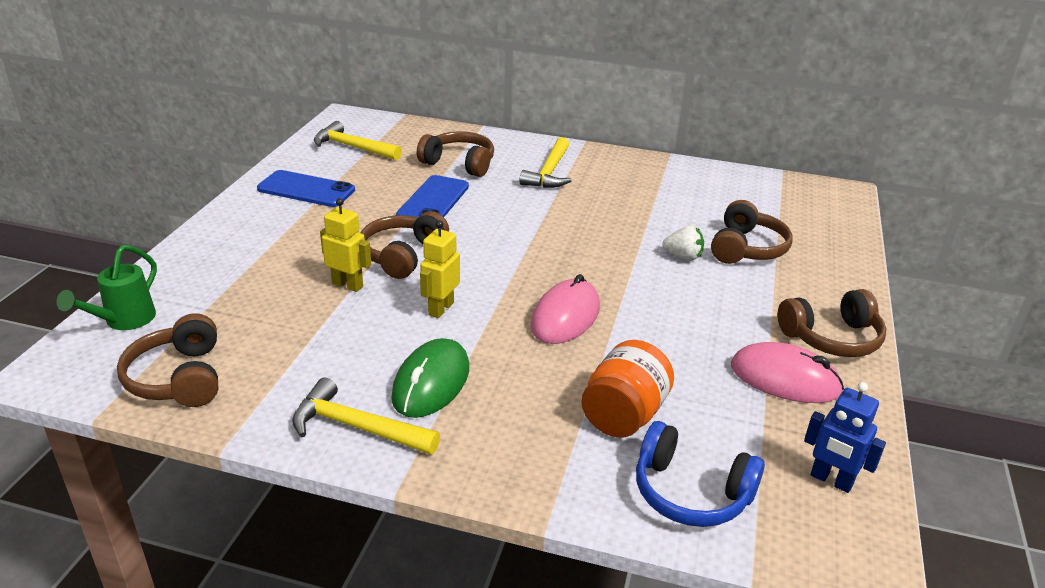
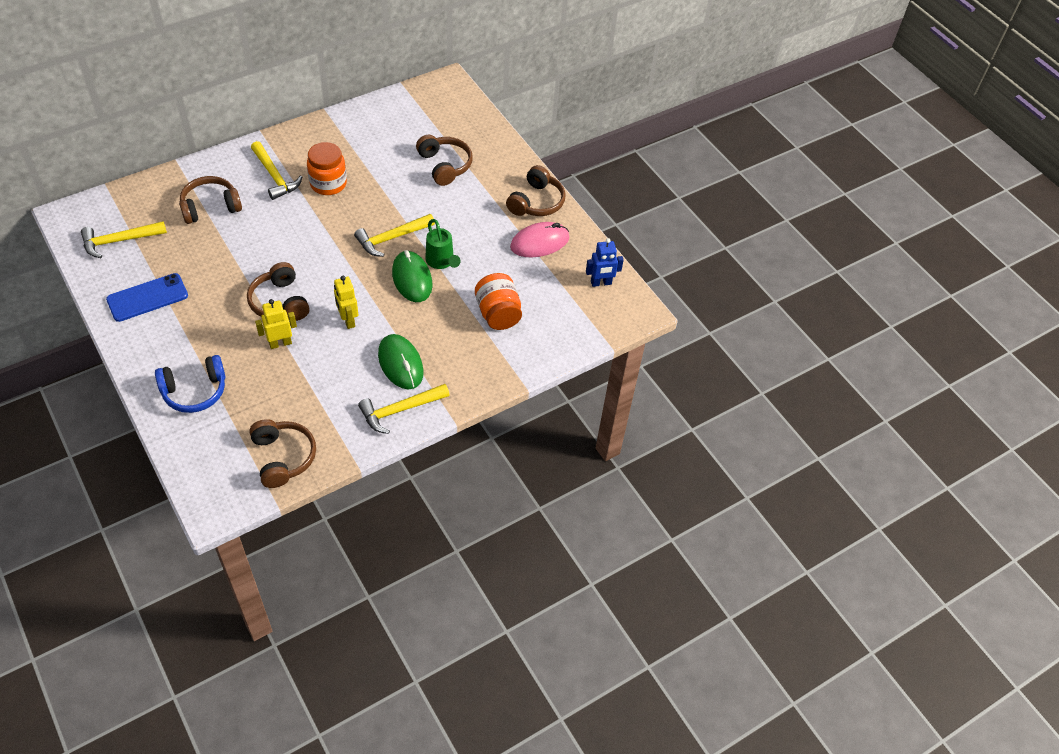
camera: 50 degrees left, 20 degrees up
(124, 321) = (199, 457): green watering can -> green watering can (441, 262)
(179, 378) = (283, 457): brown headphones -> brown headphones turned 135 degrees counterclockwise
(433, 201) = (239, 250): blue phone -> none
(565, 317) = (412, 279): pink mouse -> green mouse
(593, 200) = (328, 184): none -> orange jar
(594, 272) = (391, 238): none -> yellow hammer
(683, 256) = (421, 195): white strawberry -> none
(690, 492) = (559, 330): blue headphones -> blue headphones (195, 391)

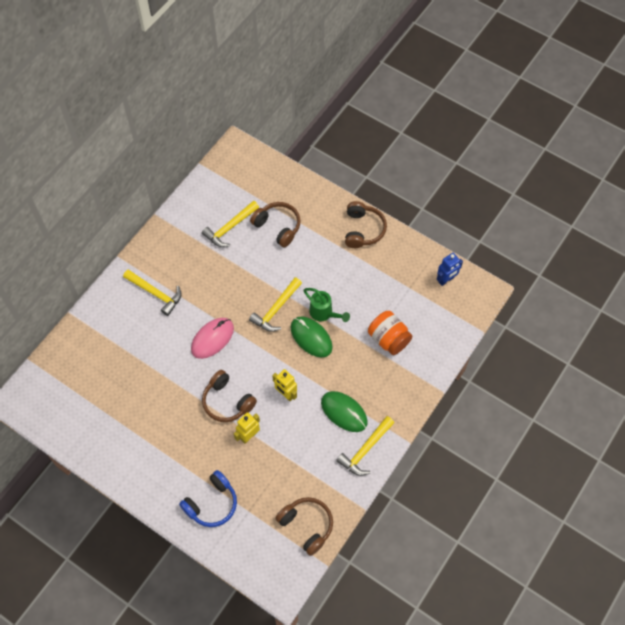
camera: 20 degrees left, 10 degrees up
(119, 241) = (73, 405): yellow hammer -> yellow hammer (230, 228)
(147, 297) = (127, 443): blue phone -> none
(210, 207) = (124, 343): brown headphones -> none
(328, 184) = (200, 282): orange jar -> none
(539, 242) = (384, 264): pink mouse -> pink mouse (212, 339)

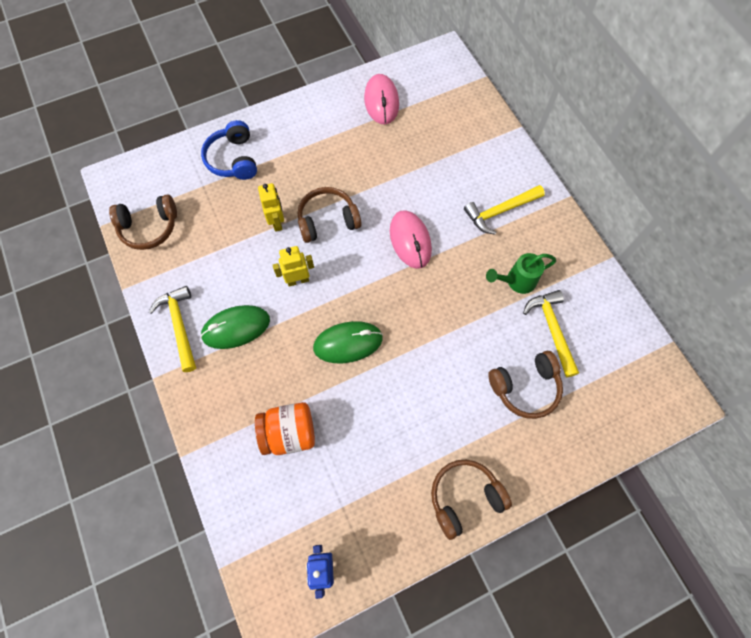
camera: 120 degrees right, 5 degrees up
(94, 423) = (381, 101): none -> pink mouse
(276, 309) = (408, 324): yellow hammer -> none
(324, 313) = (370, 375): green watering can -> green watering can (516, 281)
(363, 230) = (464, 497): brown headphones -> brown headphones turned 120 degrees clockwise

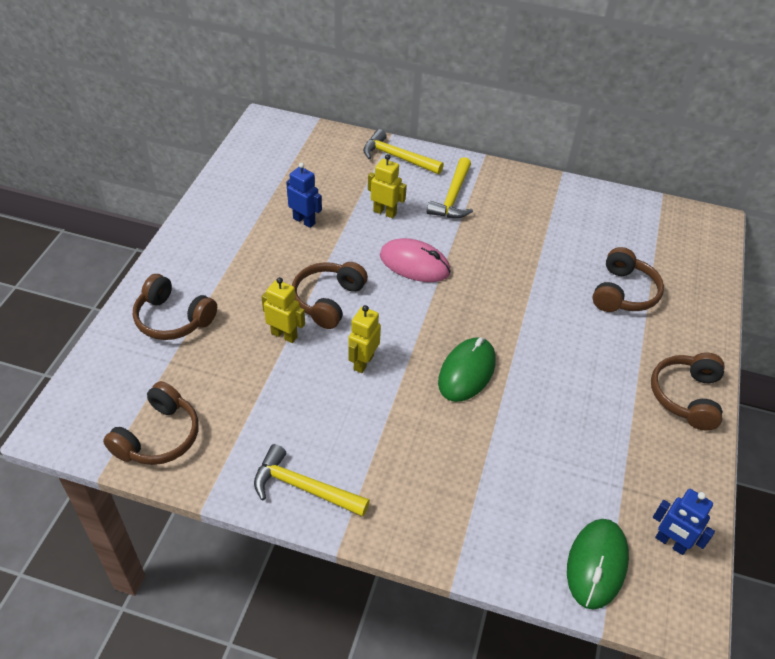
camera: 50 degrees left, 20 degrees down
(233, 159) = (173, 319): blue headphones -> brown headphones
(236, 328) = (359, 443): green mouse -> green mouse (596, 564)
(289, 433) = (512, 477): orange jar -> none
(380, 151) = (304, 221): none -> blue robot
(381, 101) = (256, 186): pink mouse -> none
(439, 186) = (385, 212): none -> yellow robot
(516, 281) = (525, 232): green watering can -> none
(551, 329) = (588, 243): yellow hammer -> yellow hammer (397, 157)

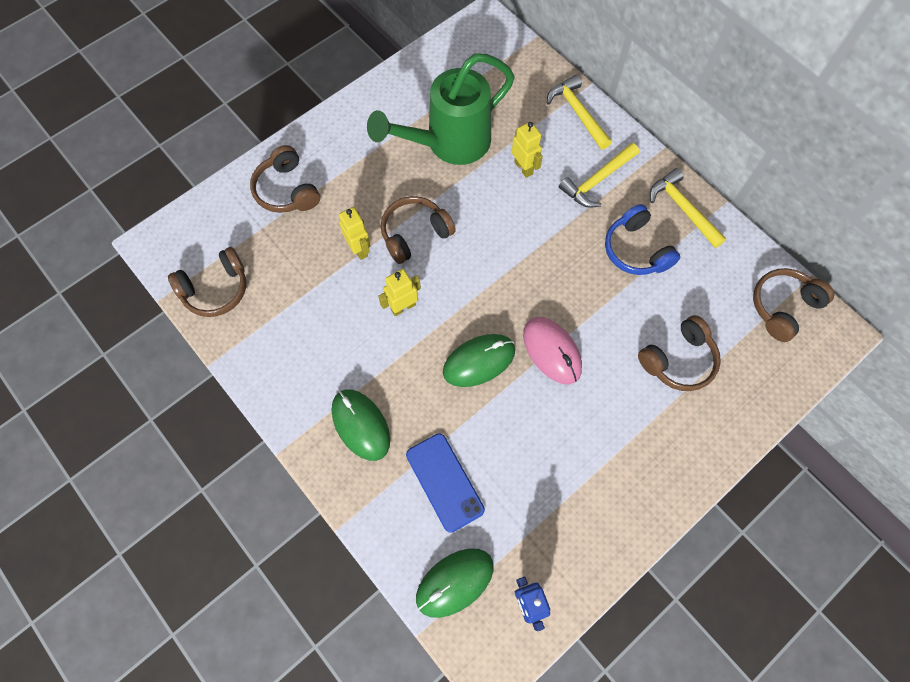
camera: 35 degrees right, 20 degrees up
(303, 487) = (287, 389): yellow hammer -> yellow hammer (682, 208)
(304, 221) = (448, 144): blue robot -> green watering can
(401, 480) = (361, 425): none -> green mouse
(414, 264) = (511, 234): pink mouse -> pink mouse (552, 351)
(517, 485) = (444, 482): none -> blue phone
(524, 231) = (636, 250): none -> blue headphones
(686, 396) = (651, 490): brown headphones -> brown headphones (783, 307)

